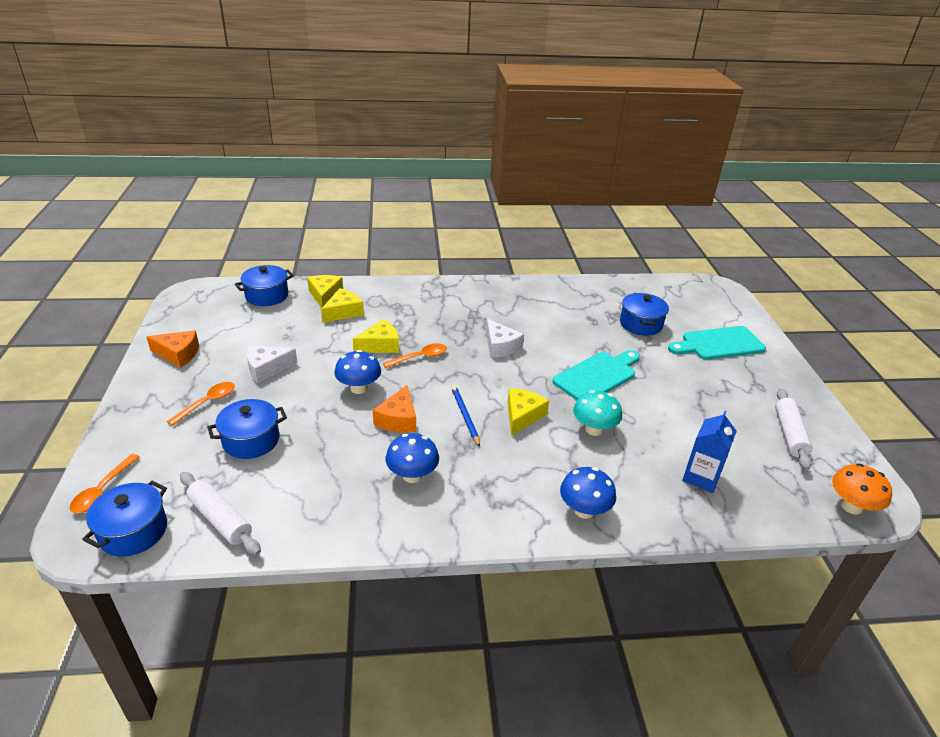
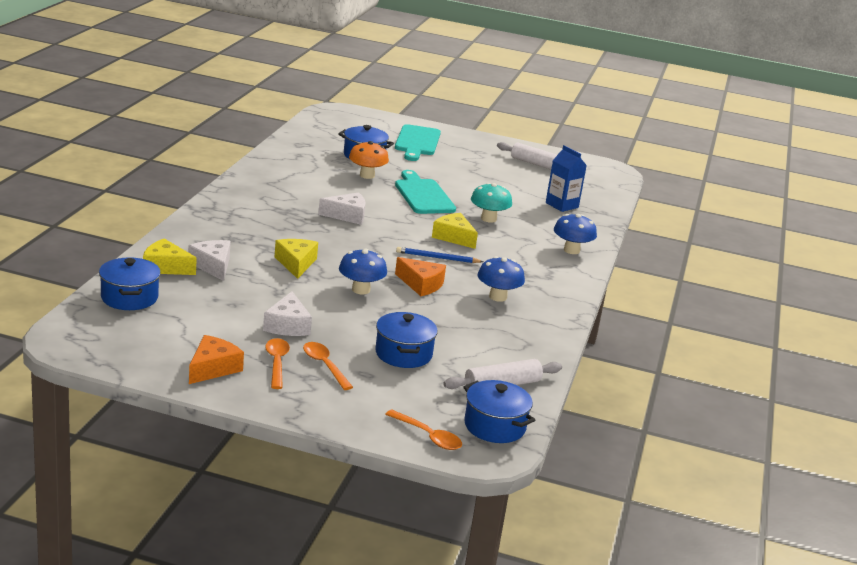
camera: 70 degrees left, 10 degrees down
(343, 312) = (213, 266): yellow cheese -> white cheese
(420, 357) = (334, 252): orange spoon -> orange spoon (276, 363)
(851, 506) = (612, 177): orange mushroom -> orange mushroom (367, 175)

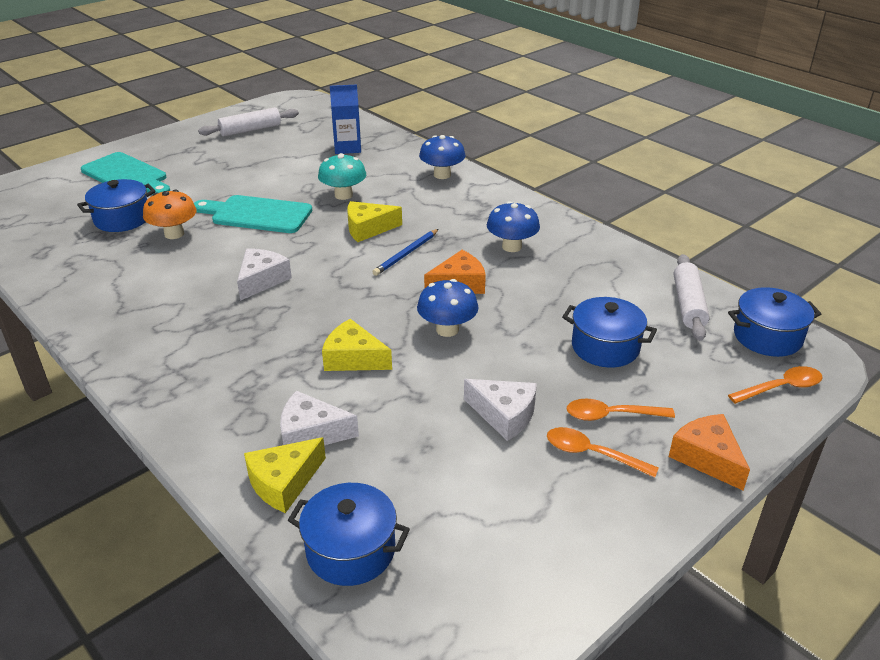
camera: 55 degrees left, 10 degrees up
(213, 368) = (586, 519): orange cheese -> orange cheese (707, 458)

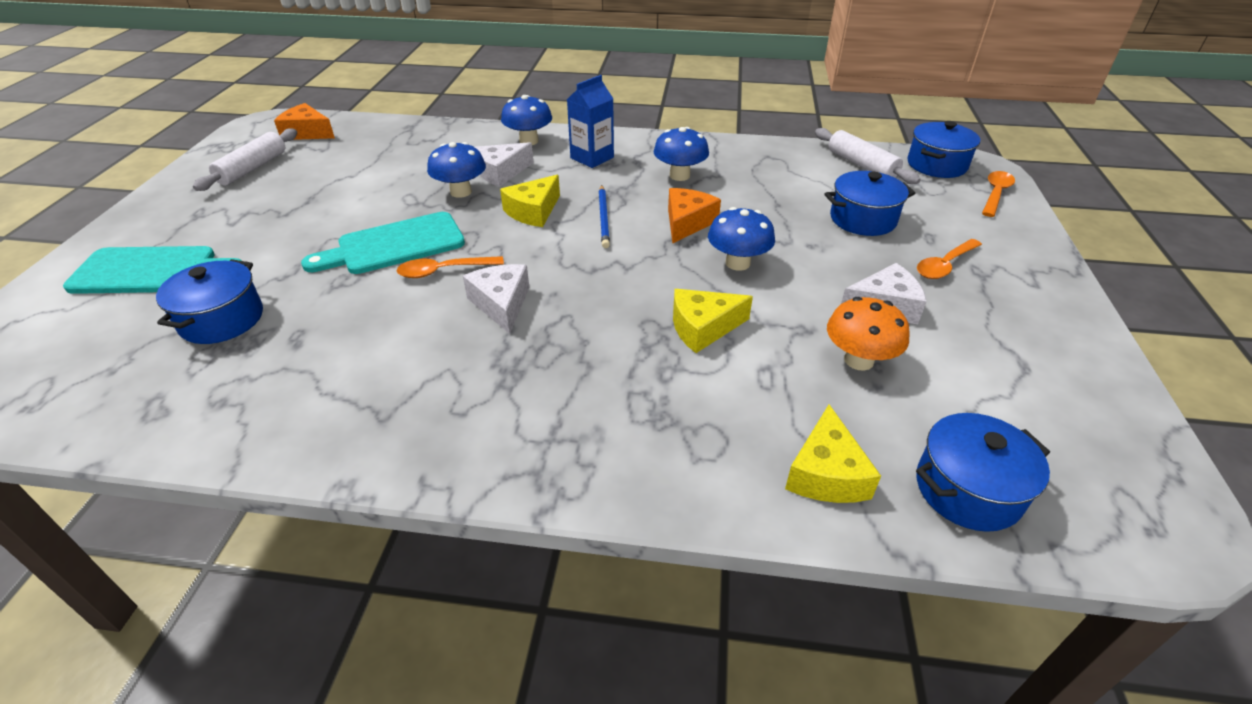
camera: 40 degrees left, 5 degrees up
(174, 234) = (321, 305): orange mushroom -> orange mushroom (858, 360)
(311, 433) = (776, 414): white cheese -> white cheese (501, 172)
(343, 195) = (461, 192): turquoise mushroom -> blue mushroom
(347, 148) = (396, 149): blue carton -> blue carton (592, 158)
(592, 454) = (979, 299): orange spoon -> orange spoon (443, 271)
(707, 458) = (1036, 261): orange cheese -> orange cheese (307, 133)

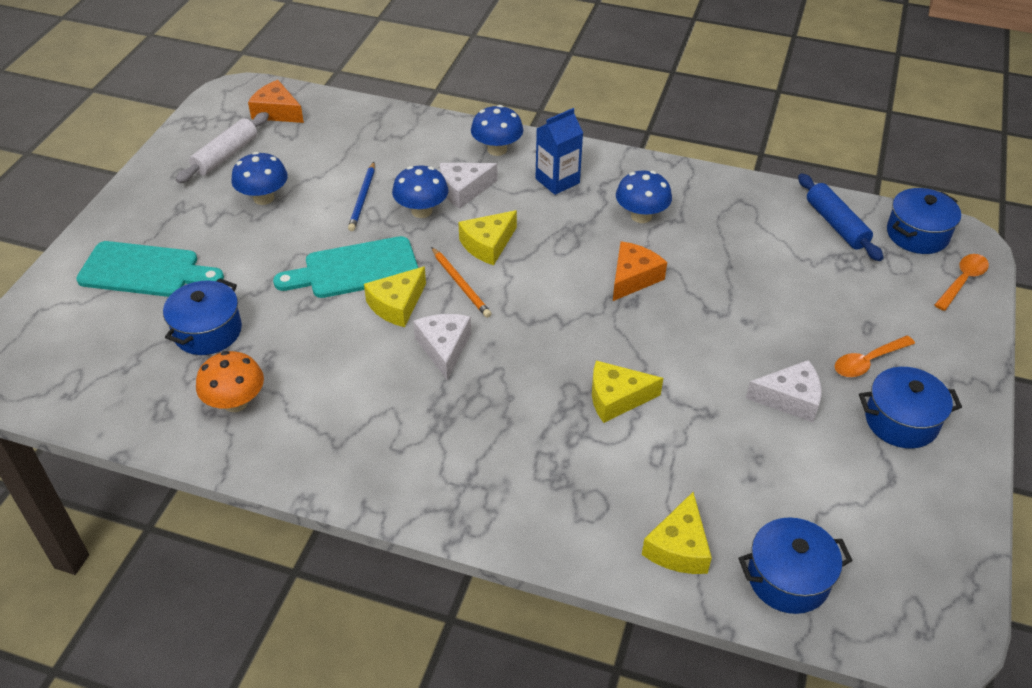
camera: 10 degrees right, 5 degrees up
(443, 271) = (397, 305): orange spoon -> yellow cheese
(511, 246) = (461, 284): none -> orange pencil
(604, 218) = (554, 262): blue pencil -> blue pencil (363, 198)
(737, 263) = (668, 332): blue mushroom -> blue mushroom (263, 198)
(858, 360) = (744, 450): orange mushroom -> orange mushroom (235, 402)
(861, 165) = (836, 224): white rolling pin -> blue rolling pin
(863, 219) = (809, 296): blue pot -> blue pot (901, 421)

